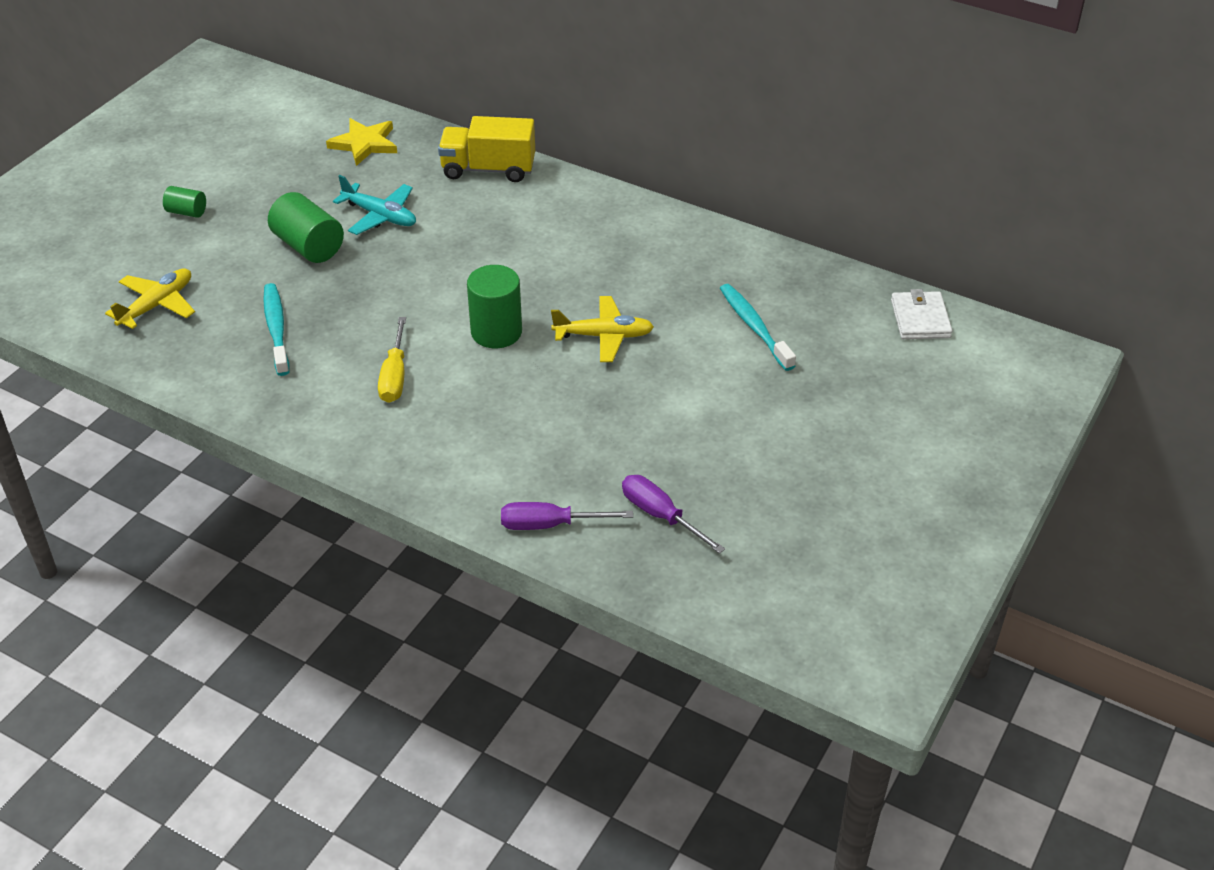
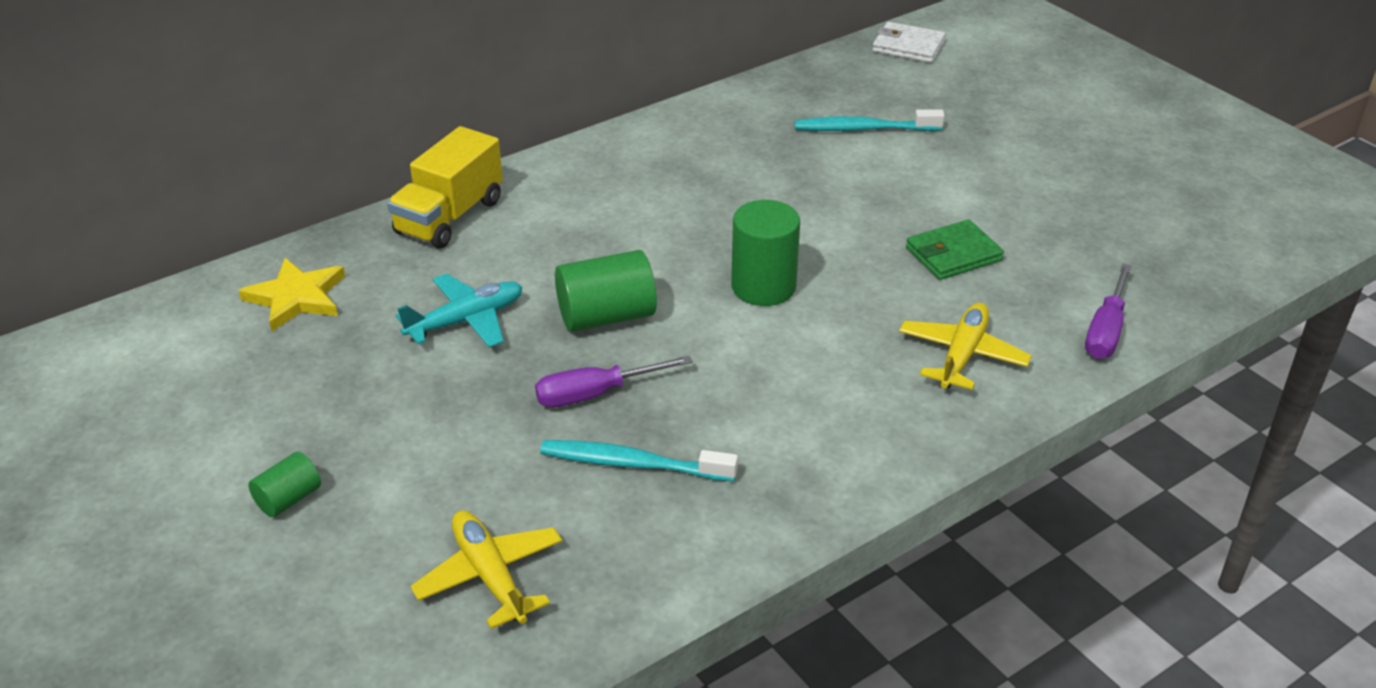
camera: 65 degrees left, 5 degrees down
(308, 246) = (477, 396): green cylinder -> green cylinder (606, 316)
(395, 376) = (795, 382): yellow screwdriver -> none
(602, 418) = (953, 254): none -> green wallet
(604, 336) = (819, 218): yellow plane -> yellow plane (962, 355)
(660, 515) = (1118, 257): purple screwdriver -> purple screwdriver (595, 394)

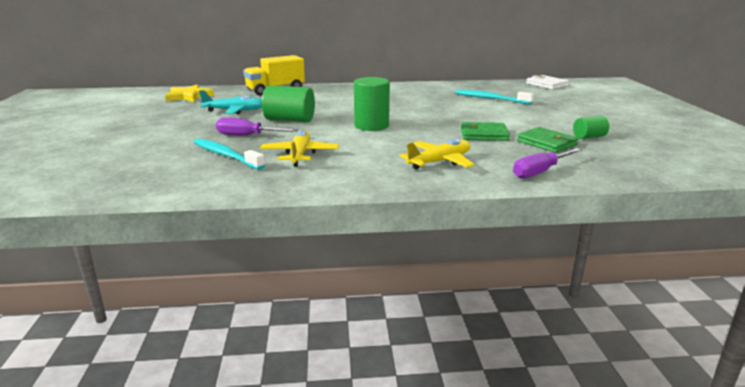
camera: 30 degrees right, 15 degrees down
(288, 499) = (89, 134): green cylinder -> green cylinder (589, 137)
(490, 576) = (111, 168): yellow plane -> yellow plane (300, 155)
(1055, 248) = (546, 143): none -> green wallet

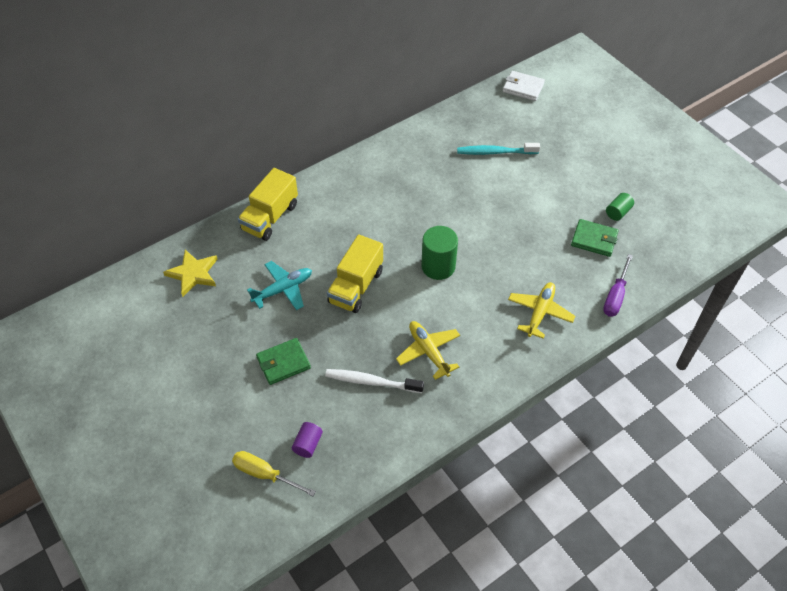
camera: 30 degrees left, 30 degrees up
(58, 170) = (264, 474): none -> yellow screwdriver
(118, 167) = (308, 444): none -> purple cylinder
(226, 155) = (372, 382): turquoise toothbrush -> white toothbrush
(247, 136) = (351, 338): purple screwdriver -> none
(290, 120) = (356, 286): green cylinder -> yellow truck
(483, 134) = (539, 244): green wallet -> green wallet (283, 363)

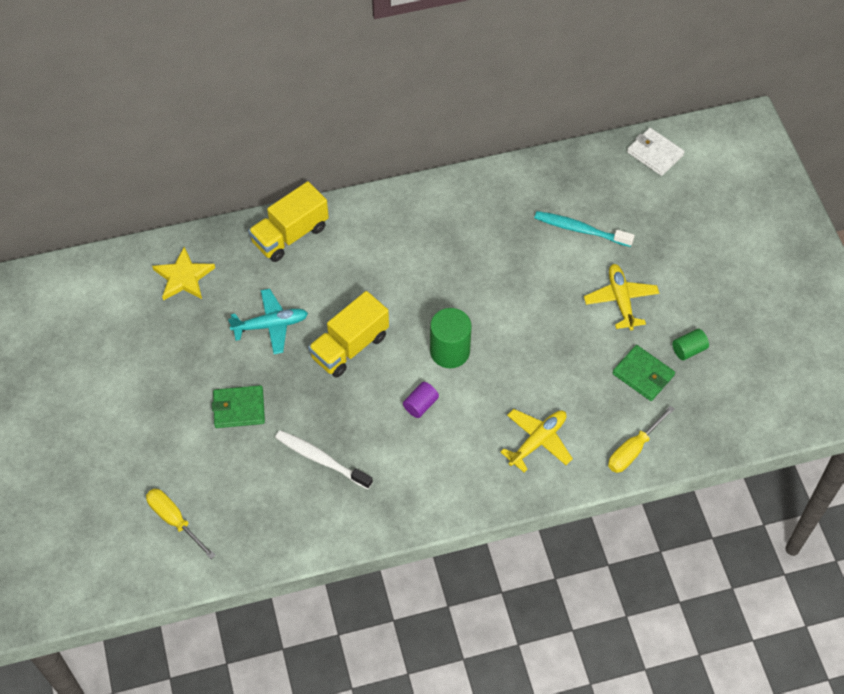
camera: 20 degrees right, 5 degrees up
(308, 444) = (229, 504): purple cylinder -> purple cylinder (420, 405)
(428, 352) = (395, 446): yellow plane -> yellow plane (621, 300)
(615, 296) = (633, 450): purple screwdriver -> yellow screwdriver

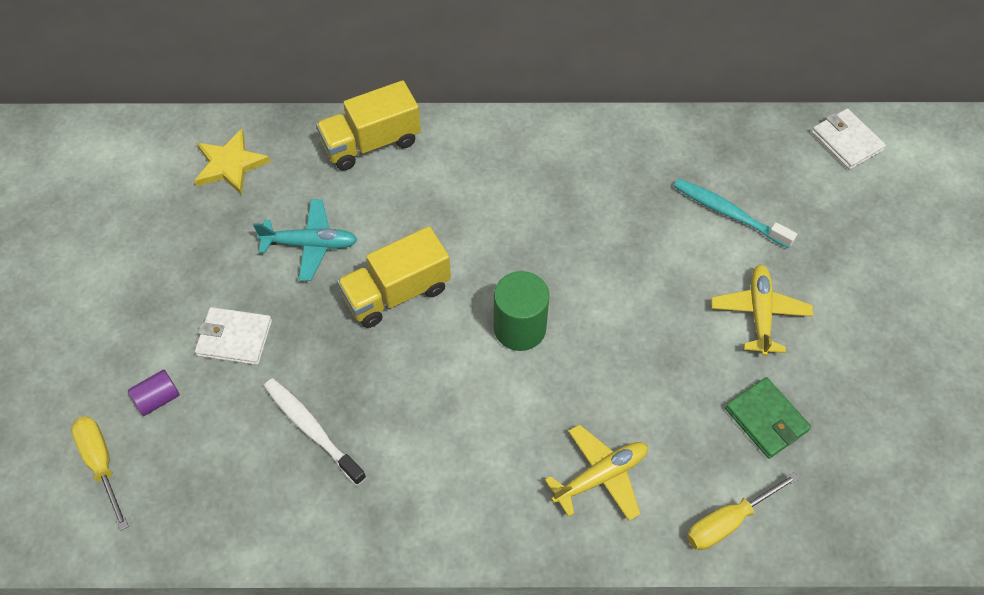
camera: 15 degrees right, 0 degrees up
(239, 408) = (235, 338): green wallet -> white wallet
(420, 405) = (461, 389): purple cylinder -> purple cylinder (158, 398)
(688, 350) = (836, 400): green cylinder -> none

